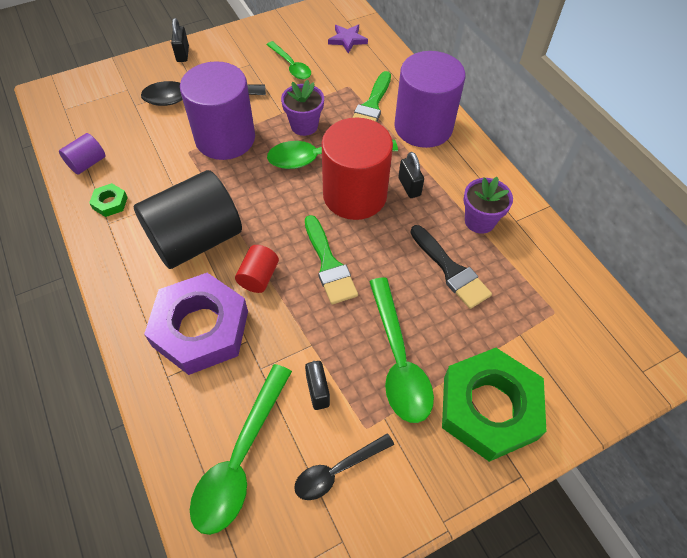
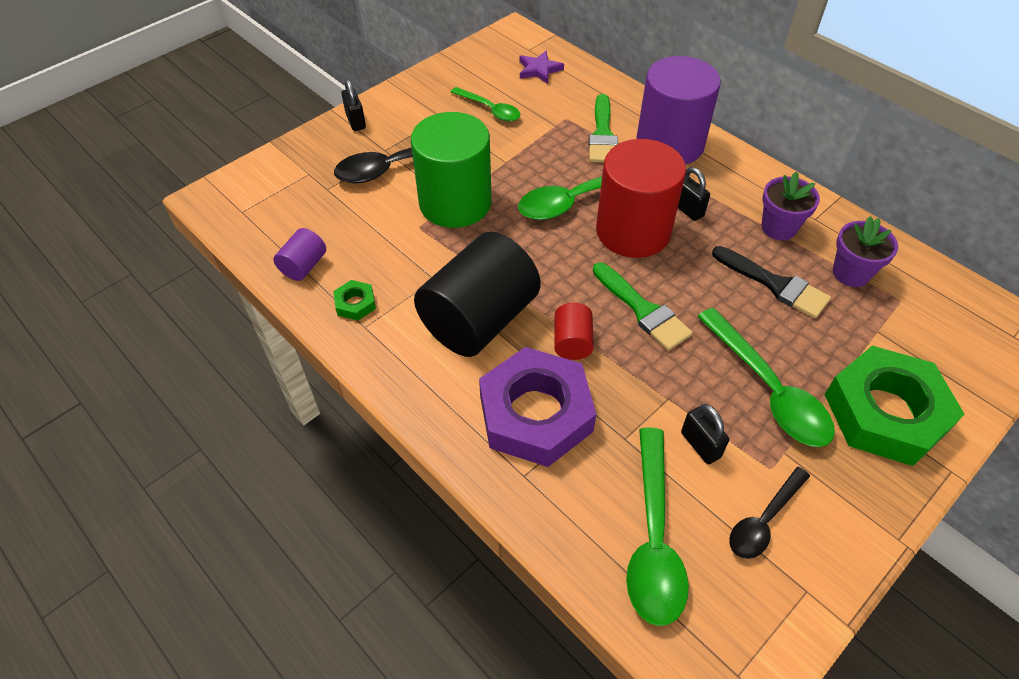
camera: 15 degrees left, 5 degrees down
(225, 138) = (455, 203): purple cylinder -> green cylinder
(304, 125) = (538, 170): purple flower pot -> purple flower pot (851, 273)

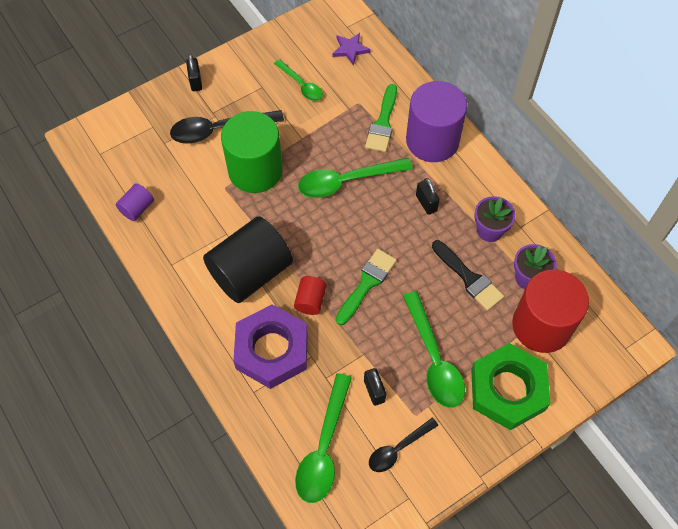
camera: 10 degrees right, 10 degrees up
(355, 303) = (168, 245): green nut -> none
(633, 231) = (380, 216): red cylinder -> red cylinder (541, 325)
(643, 310) = (367, 283): green brush -> green brush turned 120 degrees counterclockwise

